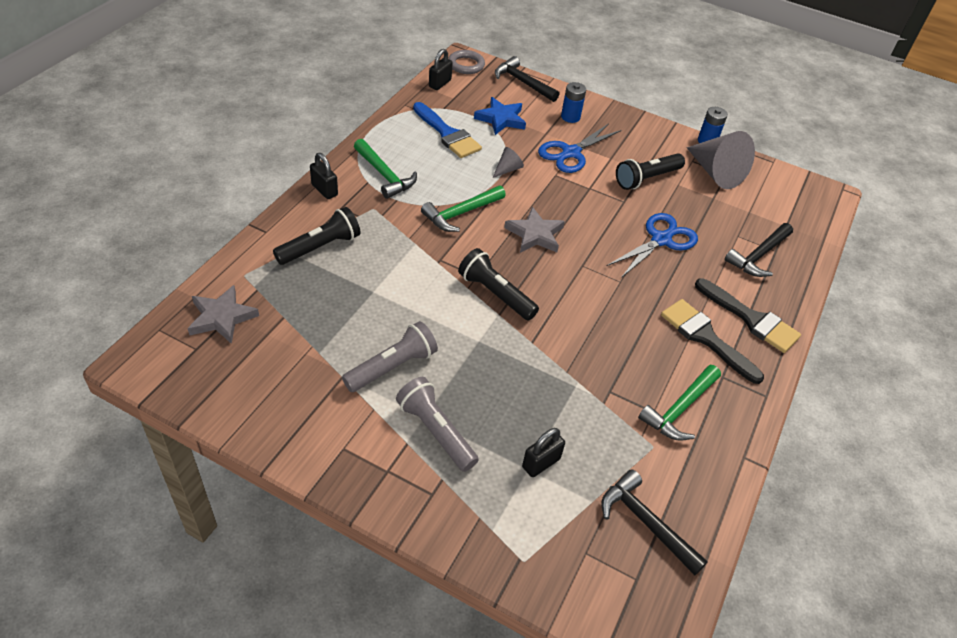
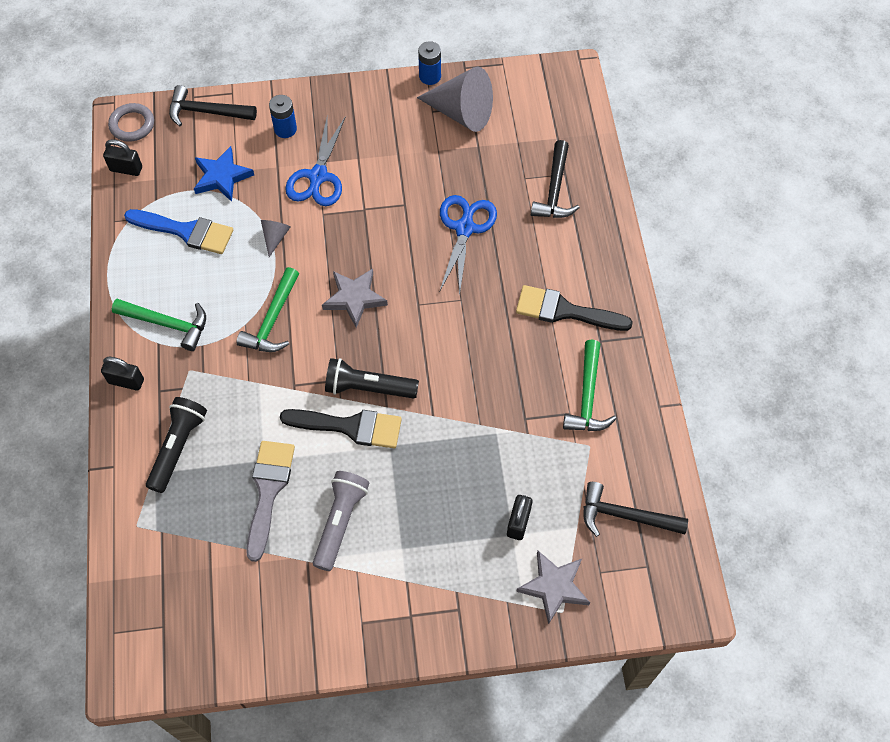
camera: 30 degrees left, 15 degrees up
(221, 317) = (157, 581): grey star -> grey star (554, 587)
(357, 312) = (268, 491): none -> grey brush
(436, 431) = (420, 555): grey flashlight -> none
(440, 83) = (126, 169): black padlock -> black padlock turned 75 degrees counterclockwise
(647, 179) = (407, 162): black flashlight -> none
(751, 319) = (588, 265): black brush -> black brush (350, 427)

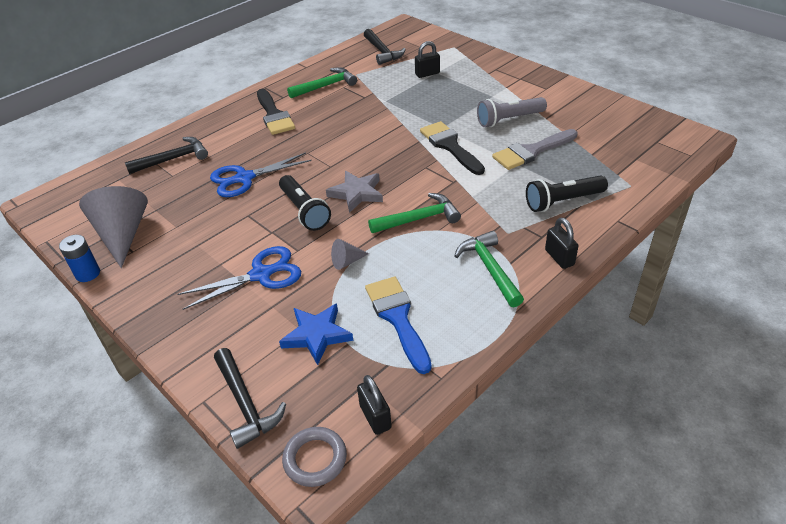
camera: 125 degrees left, 20 degrees down
(285, 129) = (222, 328): blue battery -> none
(368, 388) = (415, 153): black flashlight -> black flashlight (304, 211)
(554, 587) = (445, 53): grey star -> none

